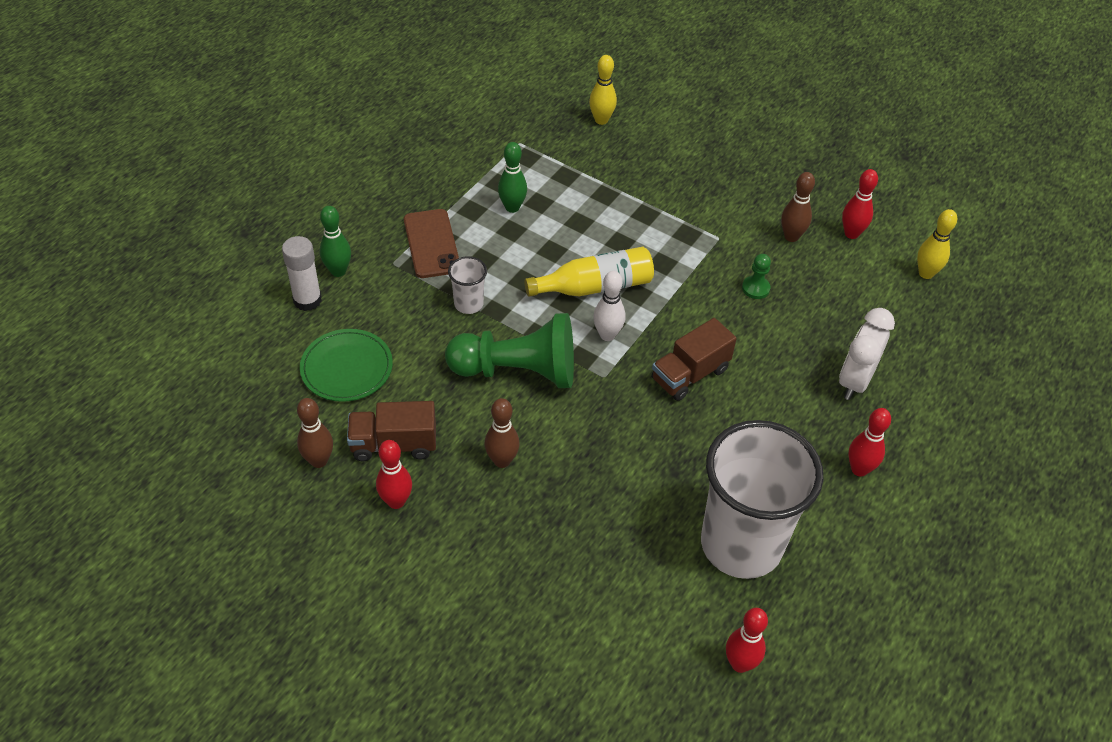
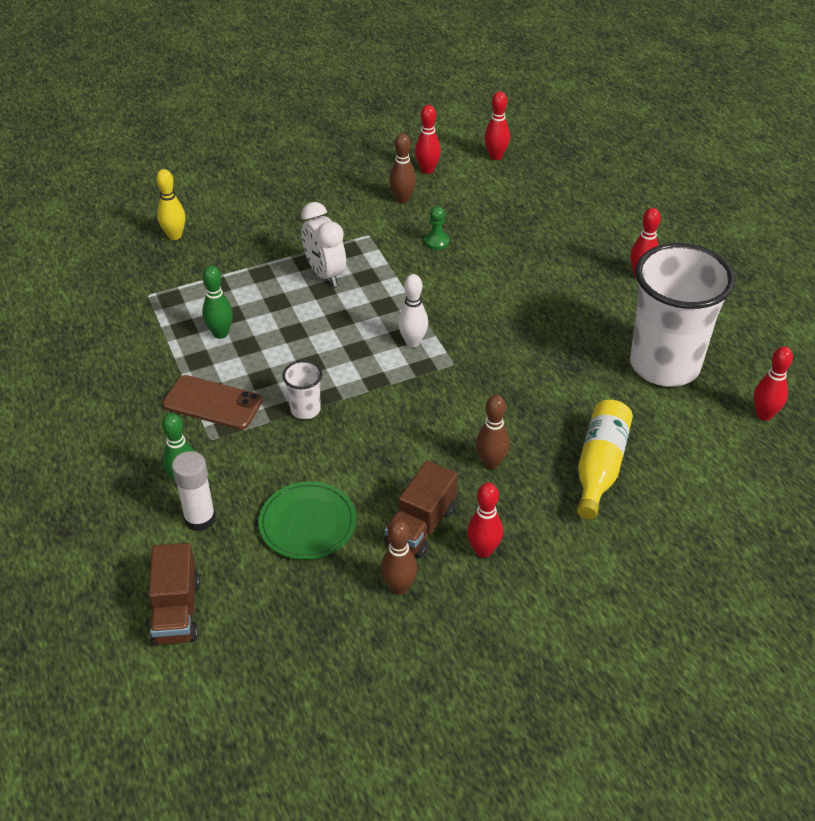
camera: 55 degrees left, 5 degrees down
(518, 371) = (406, 411): green pawn -> none
(595, 286) = (356, 325): yellow bottle -> yellow bottle (600, 467)
(690, 374) = (490, 316): brown truck -> brown truck (176, 611)
(855, 381) = (563, 238): white clock -> white clock (325, 274)
(926, 273) = (495, 156): yellow bowling pin -> red bowling pin

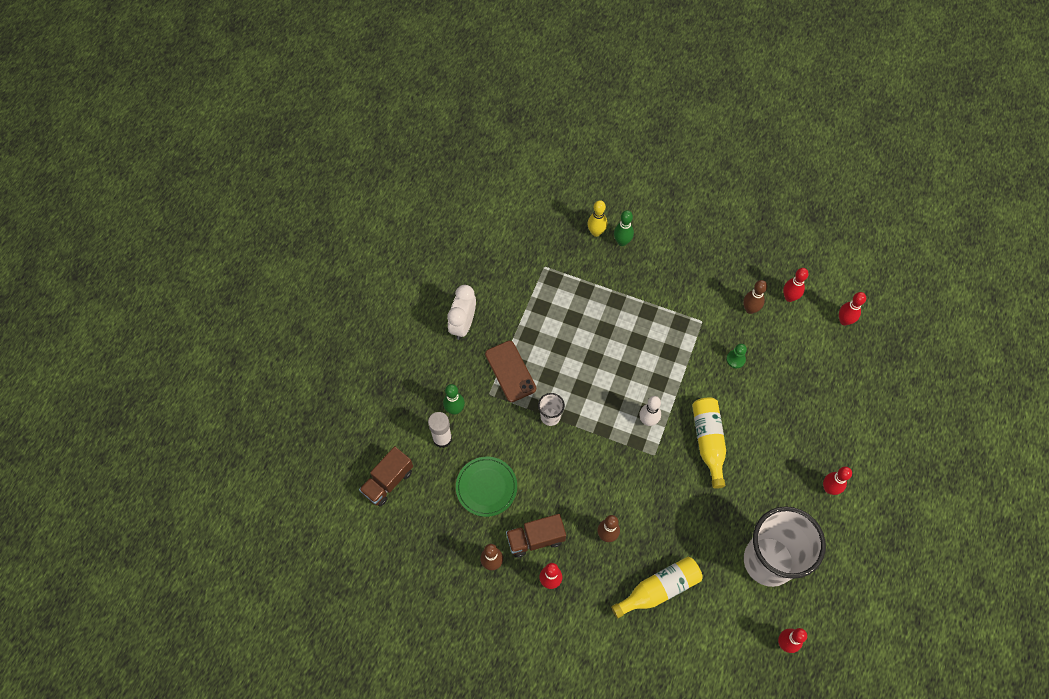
camera: 45 degrees right, 20 degrees up
(220, 333) = (556, 327): green bowling pin -> green bowling pin (622, 242)
(325, 274) = (649, 330): white clock -> white clock (463, 324)
(491, 317) = (708, 442): none -> yellow bottle

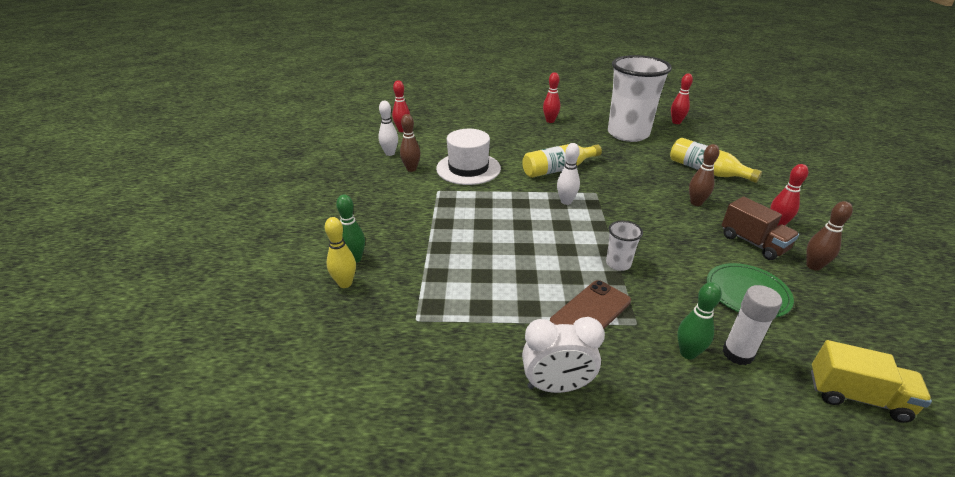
camera: 110 degrees left, 30 degrees down
(388, 481) = (857, 396): brown truck -> yellow truck
(735, 359) = (468, 168): green pawn -> white hat
(789, 297) = (390, 153): red bowling pin -> white bowling pin

